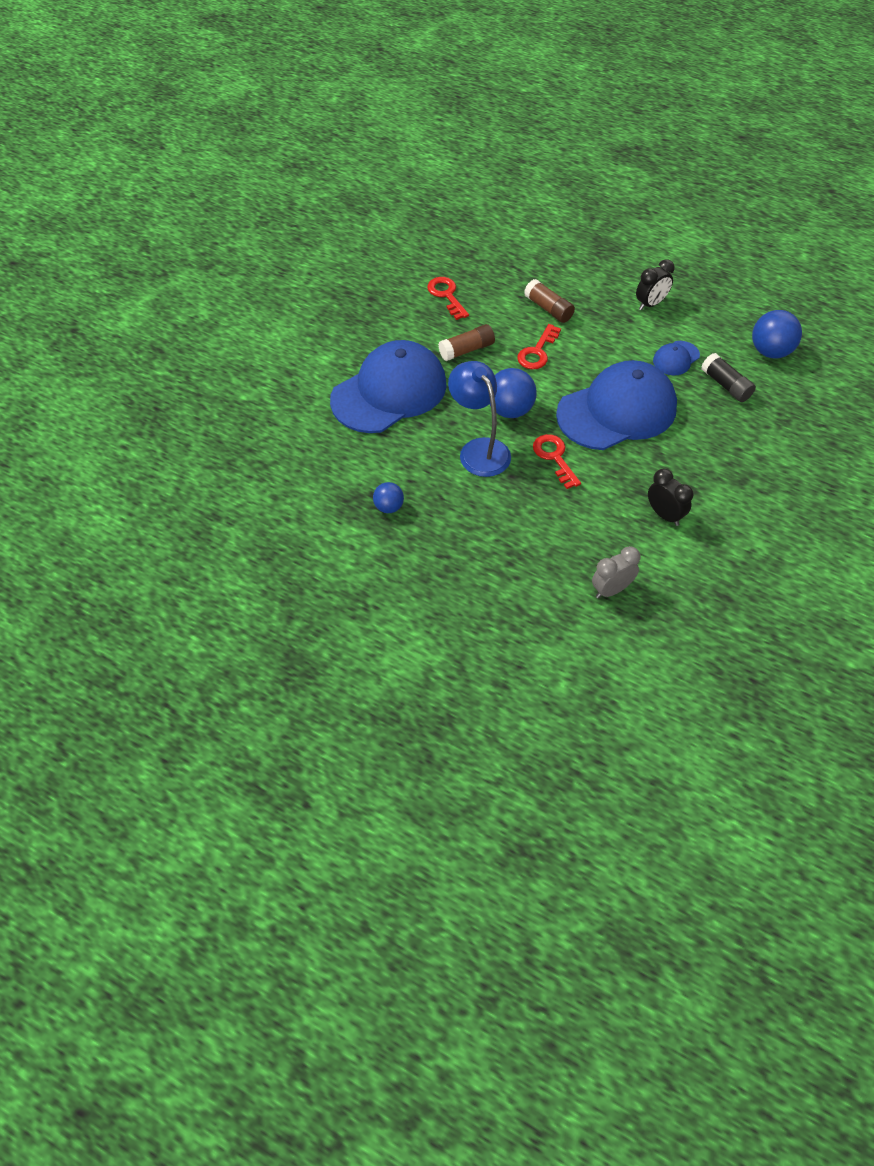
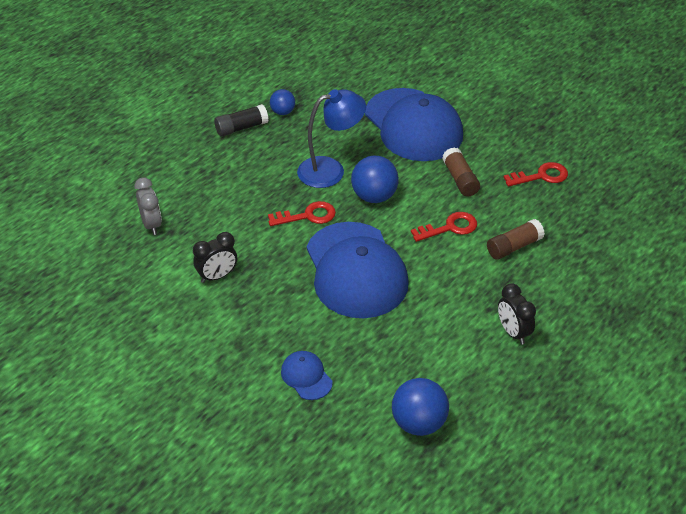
camera: 100 degrees right, 10 degrees down
(537, 352) = (449, 228): red key -> red key turned 120 degrees clockwise
(676, 358) = (422, 334): blue cap -> blue cap (306, 377)
(726, 385) = (373, 366): black glue stick -> black glue stick (241, 128)

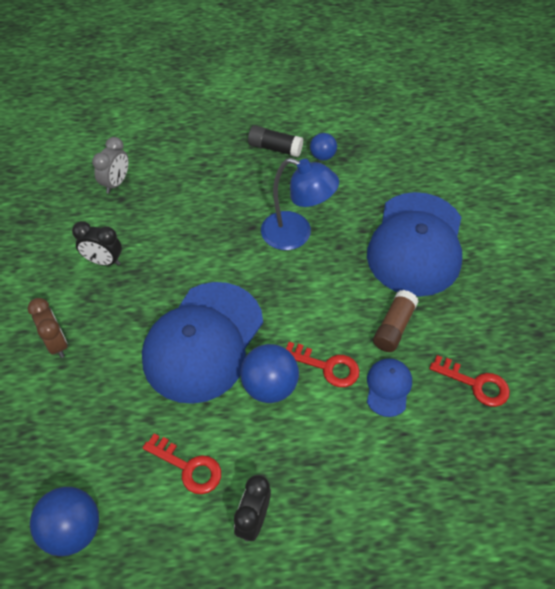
camera: 45 degrees right, 10 degrees up
(257, 344) = (57, 343): none -> brown clock
(306, 377) = (52, 404): blue cap -> blue cap (388, 387)
(307, 216) = (228, 262): red key -> red key (188, 467)
(374, 196) = (301, 285): blue ball -> blue ball (269, 386)
(513, 247) = (360, 434): brown glue stick -> none

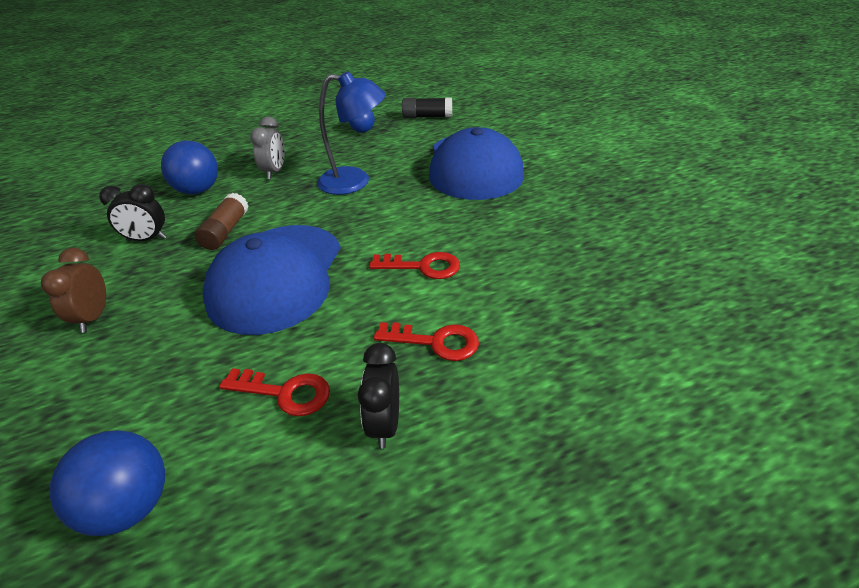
camera: 15 degrees left, 15 degrees down
(57, 343) = (93, 317): brown clock -> brown clock turned 135 degrees counterclockwise
(116, 183) = (154, 183): grey clock -> grey clock (275, 172)
(269, 386) = (364, 296): blue ball -> blue ball (198, 190)
(275, 148) = (315, 134): black glue stick -> black glue stick (427, 117)
(388, 387) = (495, 268): blue cap -> none
(393, 327) = (479, 223): brown glue stick -> brown glue stick (225, 231)
(475, 384) = (581, 246): red key -> red key (435, 342)

